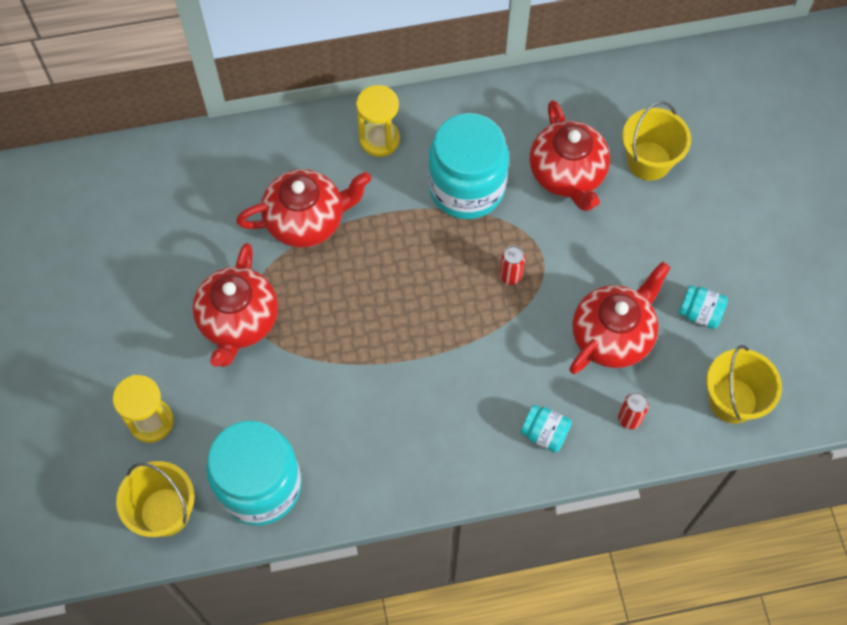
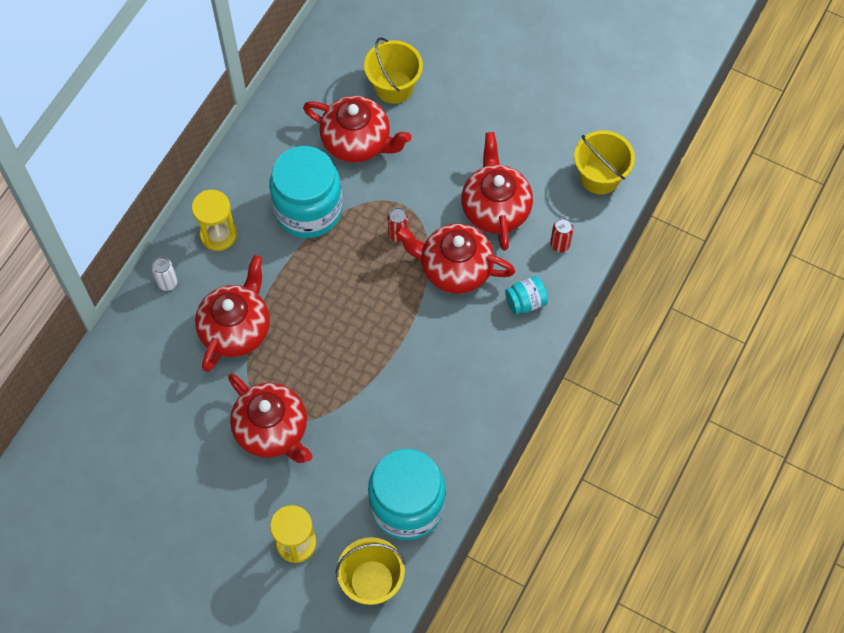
camera: 50 degrees left, 0 degrees up
(302, 137) = (167, 283): none -> white can
(521, 347) = (455, 268): none -> red teapot
(699, 313) = (526, 147): turquoise jar -> none

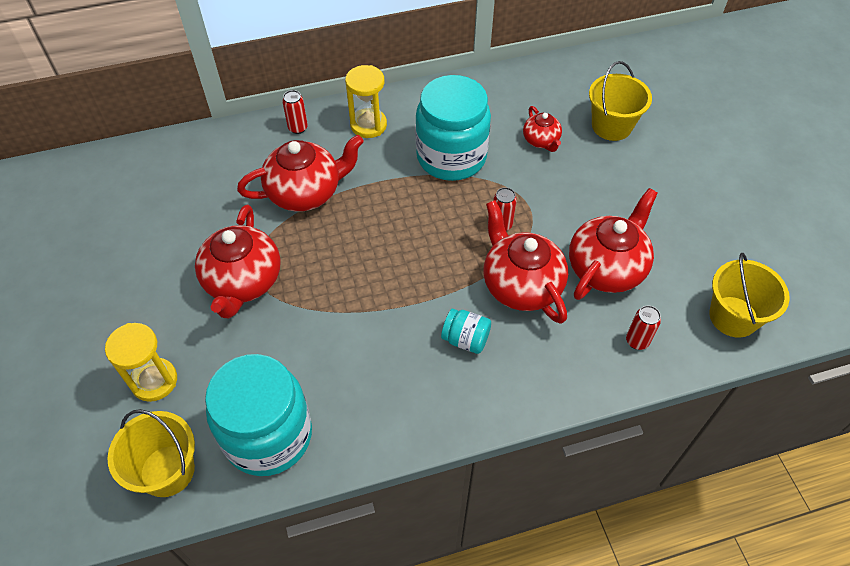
camera: 45 degrees right, 10 degrees down
(167, 283) = (298, 128): white can -> red can
(357, 142) = (541, 141): red teapot -> red teapot, size x0.53
(525, 302) = (555, 361): turquoise jar -> turquoise jar (465, 339)

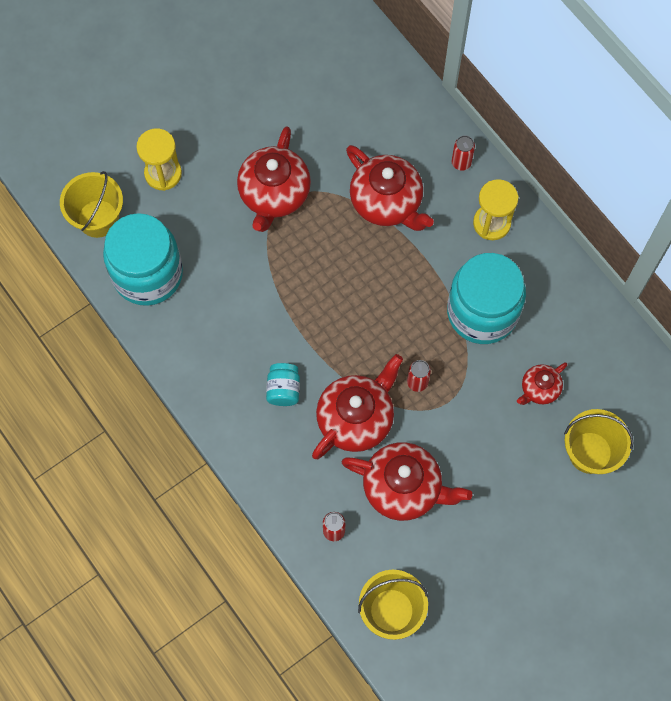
camera: 70 degrees right, 15 degrees up
(243, 282) = (274, 194): red teapot -> red teapot turned 60 degrees counterclockwise

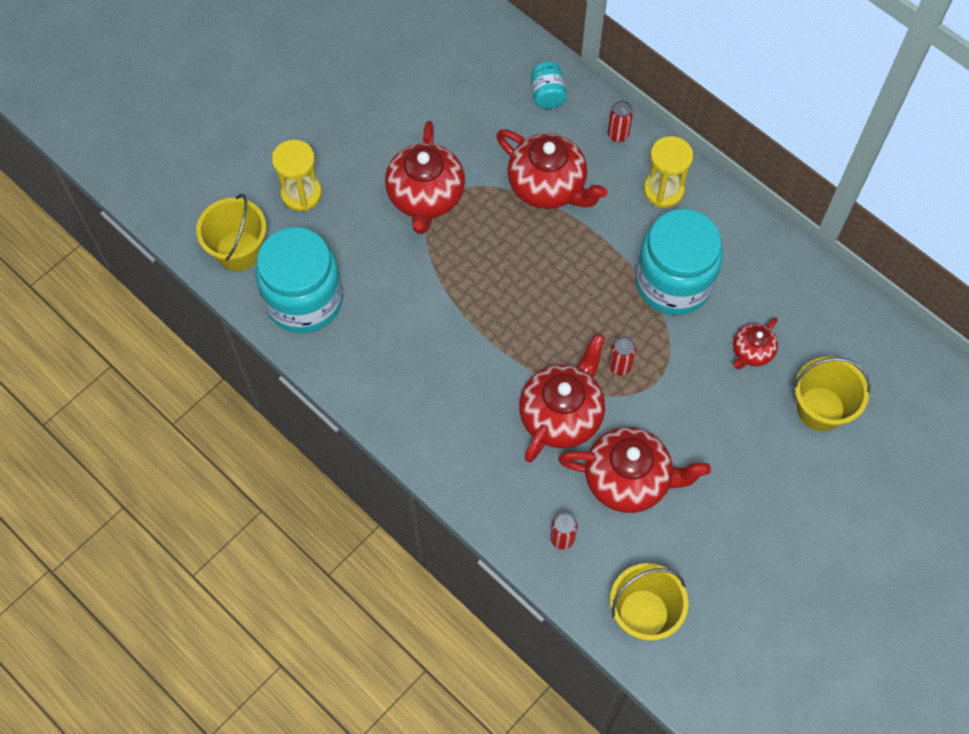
camera: 10 degrees left, 5 degrees down
(283, 389) = (476, 397): turquoise jar -> turquoise jar (547, 95)

